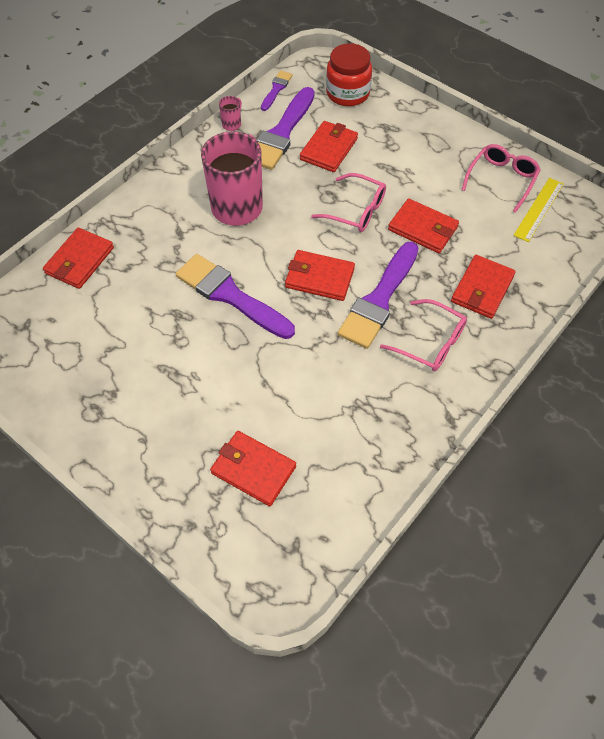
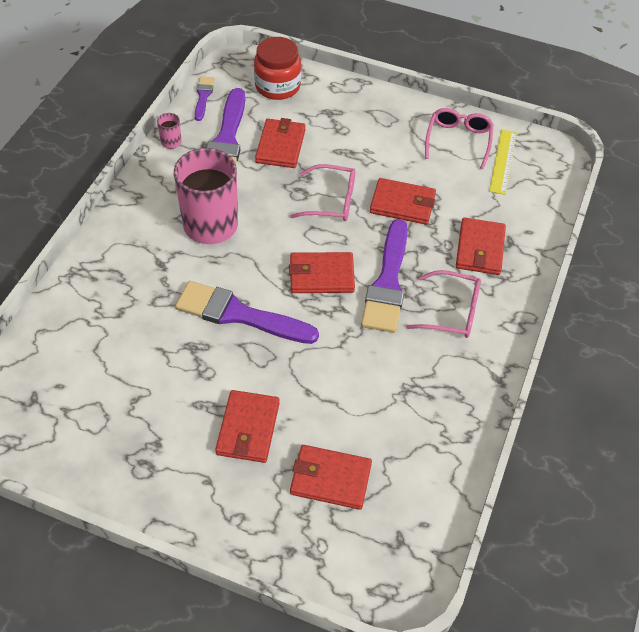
camera: 20 degrees left, 5 degrees down
(79, 260) = (65, 317): red wallet -> red wallet (248, 428)

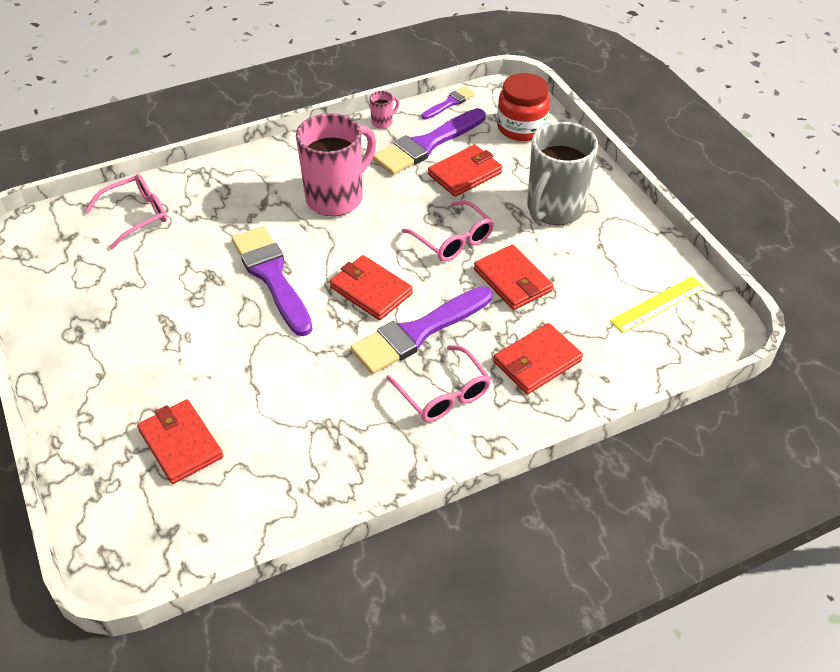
camera: 45 degrees right, 5 degrees down
(248, 428) = (172, 361): red wallet -> none
(370, 136) = (554, 209): none -> grey mug
(458, 140) = (635, 261): pink glasses -> pink glasses (136, 215)

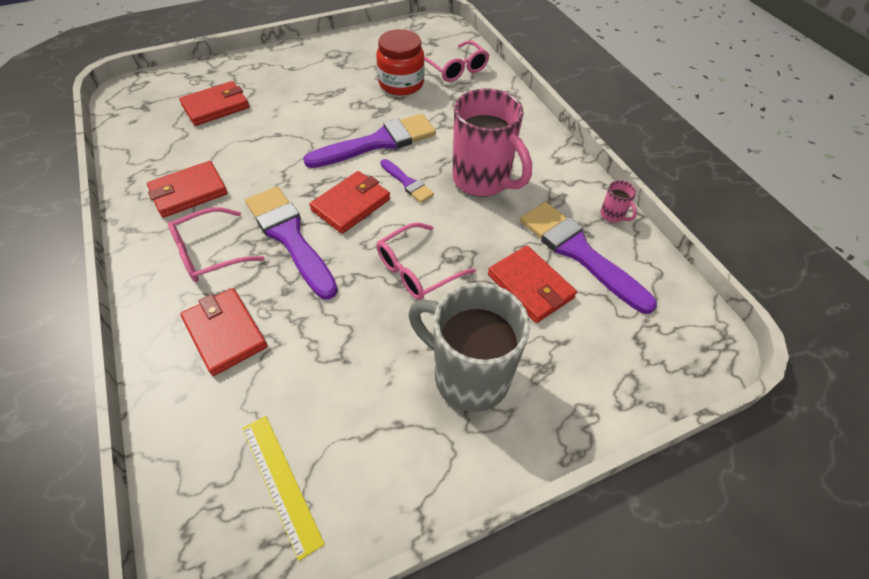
camera: 90 degrees right, 5 degrees up
(449, 103) = (667, 278): purple brush -> purple brush (407, 183)
(512, 280) = (348, 320): red wallet -> red wallet (189, 192)
(521, 127) = (634, 354): red jar -> red jar (401, 84)

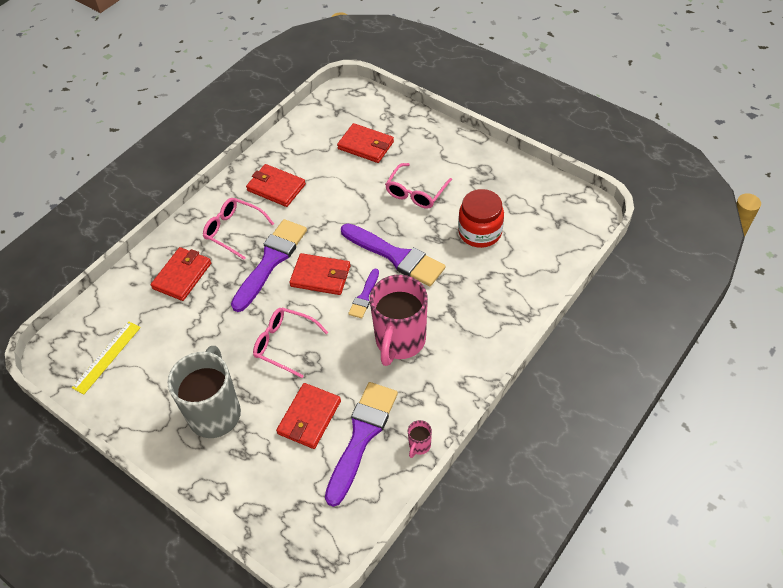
camera: 65 degrees right, 0 degrees up
(456, 69) = (532, 258): pink glasses -> pink glasses (416, 192)

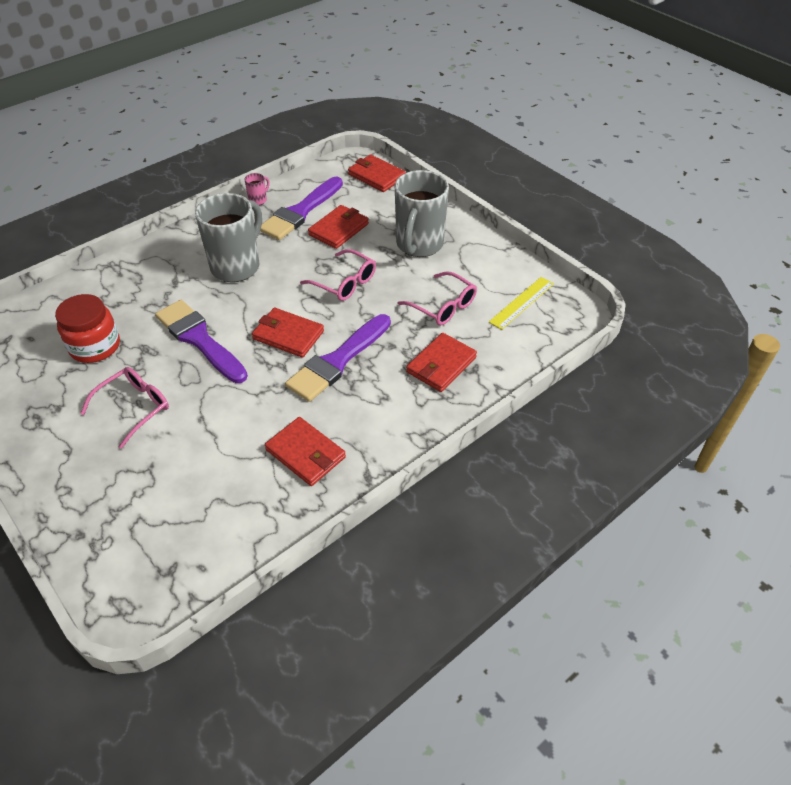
camera: 170 degrees left, 5 degrees down
(234, 230) = (373, 405): pink glasses -> pink glasses (443, 306)
(364, 296) = (251, 308): purple brush -> none
(366, 145) = (159, 494): red wallet -> red wallet (376, 176)
(399, 341) = (237, 266): pink mug -> grey mug

